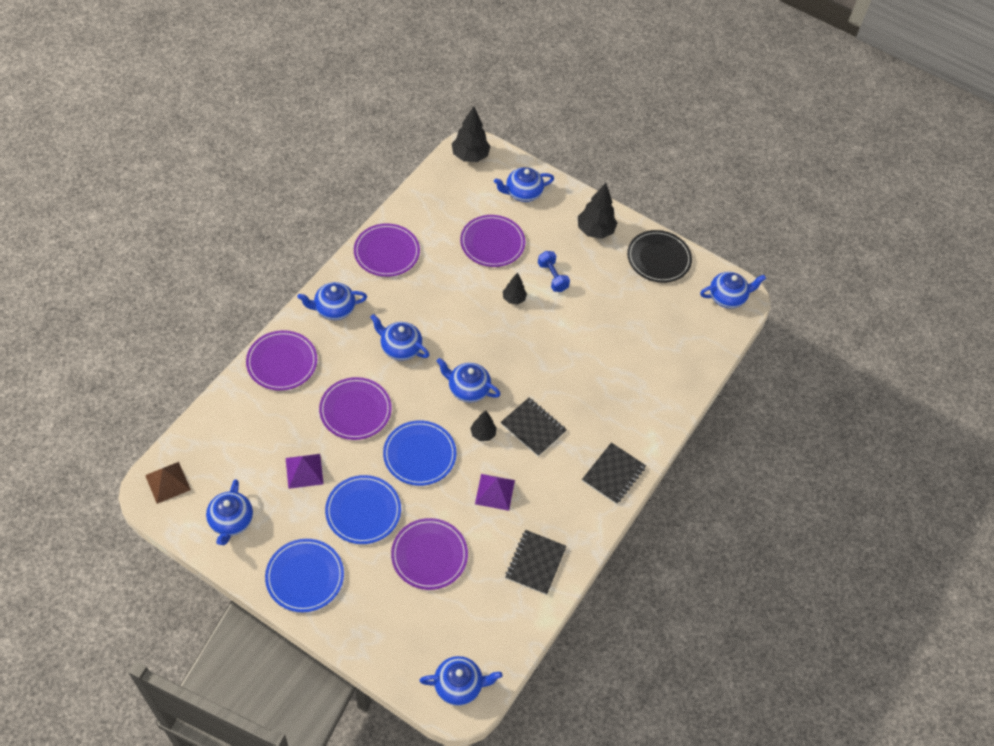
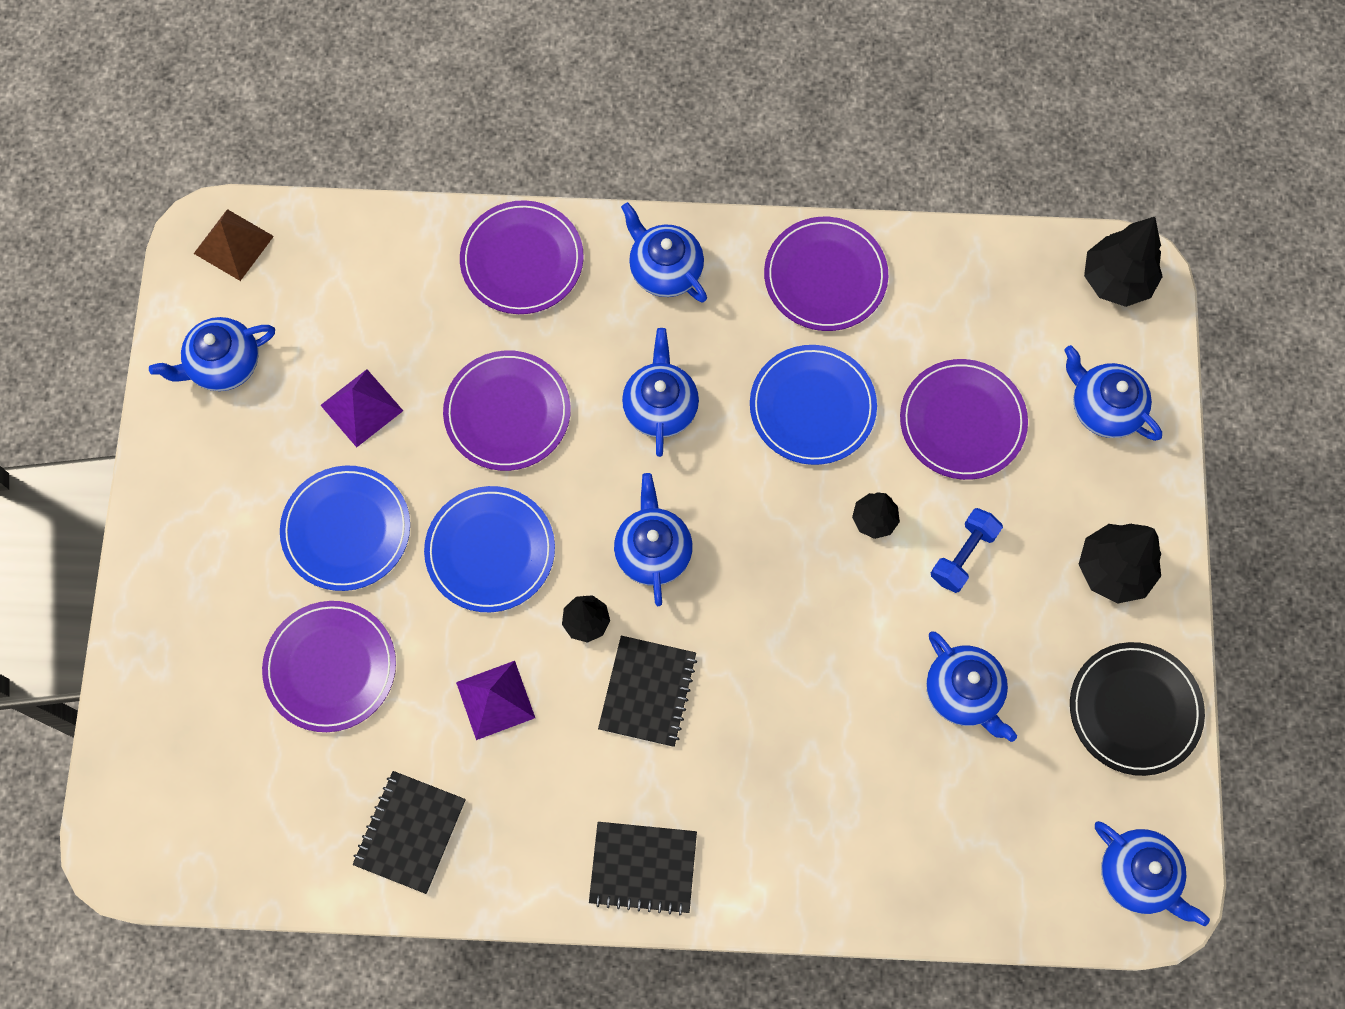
camera: 65 degrees right, 15 degrees up
(305, 576) = (196, 516): blue plate -> blue plate (812, 407)
(459, 685) = (149, 834): blue teapot -> blue teapot (964, 692)
(535, 563) = (410, 832): black notebook -> black notebook turned 60 degrees counterclockwise

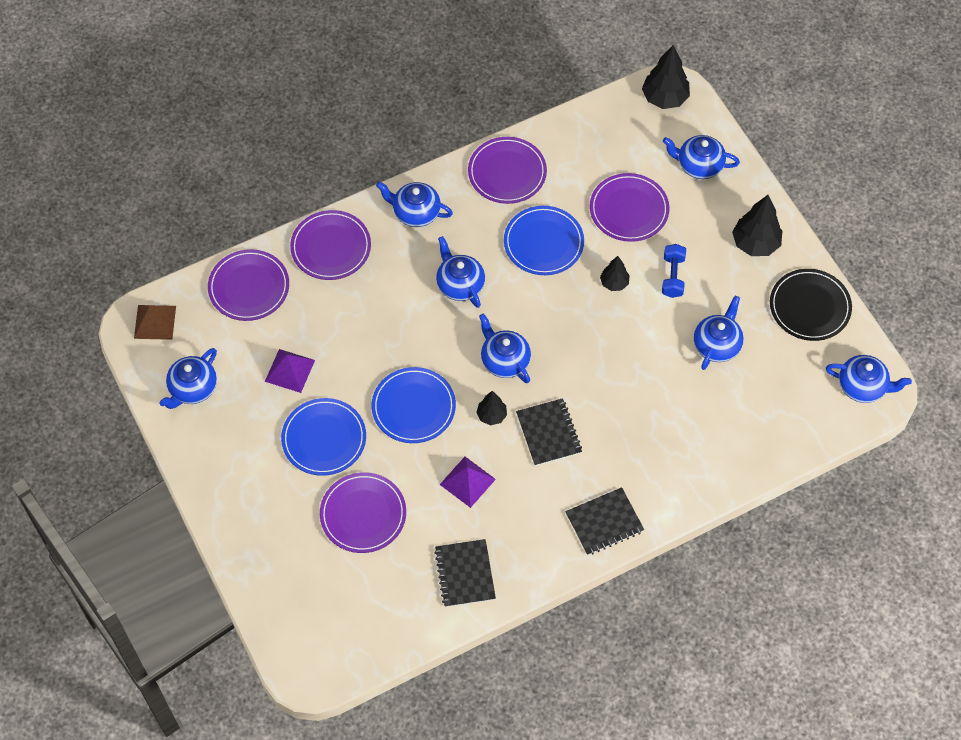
camera: 30 degrees left, 10 degrees down
(507, 412) = (375, 331): purple plate -> purple plate (249, 287)
(964, 692) = (717, 344): blue teapot -> blue teapot turned 90 degrees counterclockwise

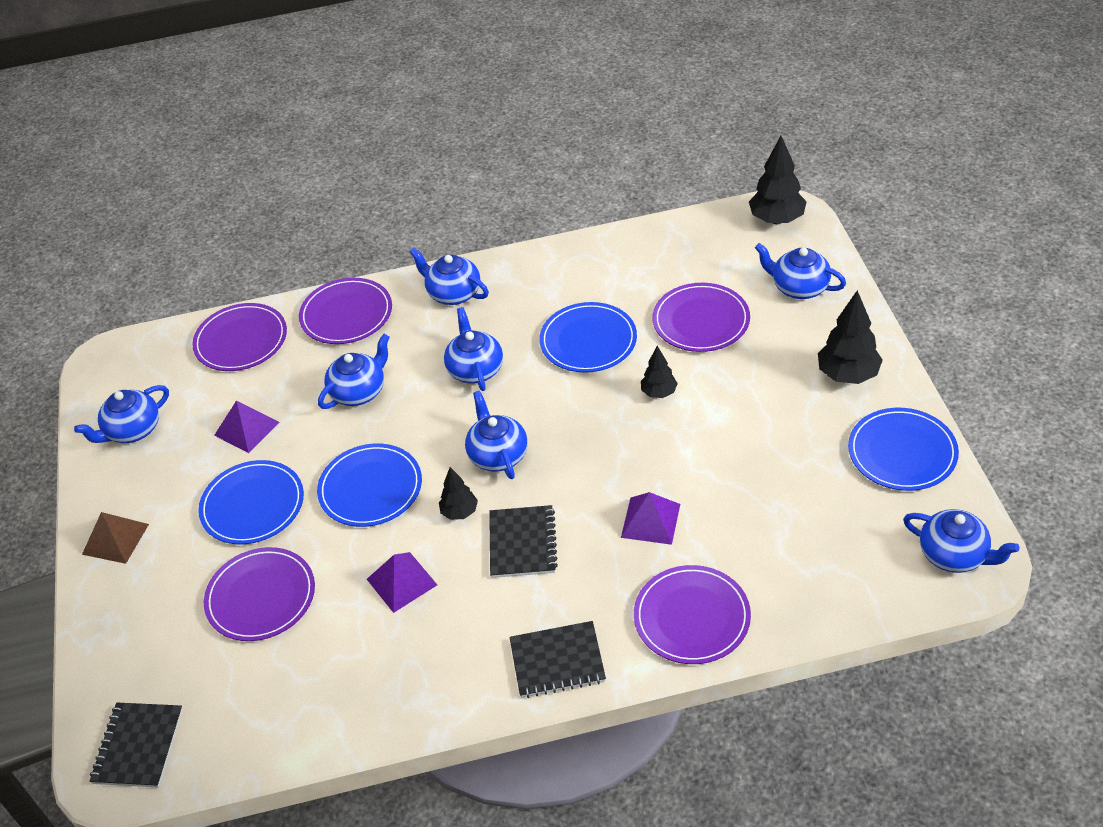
camera: 20 degrees right, 15 degrees down
(155, 322) = (126, 360): brown pyramid -> brown pyramid (115, 539)
(465, 574) = (355, 691): black notebook -> black notebook (138, 746)
(507, 172) = (570, 268): purple plate -> purple plate (692, 617)
(639, 397) = (650, 520): none -> purple pyramid
(673, 276) = (733, 396): blue dumbbell -> none
(717, 344) = (768, 477): blue teapot -> blue teapot (359, 391)
(810, 307) = (902, 452): black plate -> blue plate

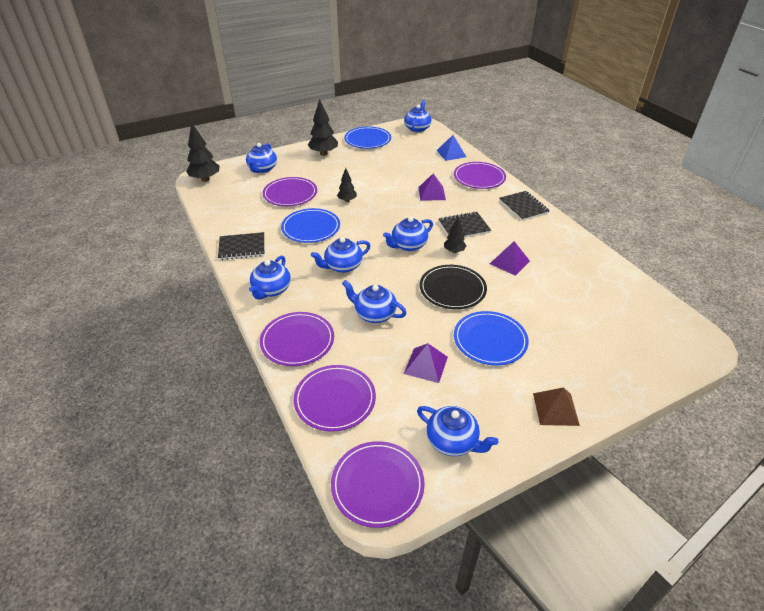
camera: 110 degrees left, 5 degrees down
(138, 746) = (677, 337): black notebook -> black notebook (242, 247)
(261, 597) = (552, 315): purple plate -> purple plate (377, 485)
(370, 488) = (452, 289): blue plate -> black plate
(812, 593) = (451, 153): none -> blue pyramid

